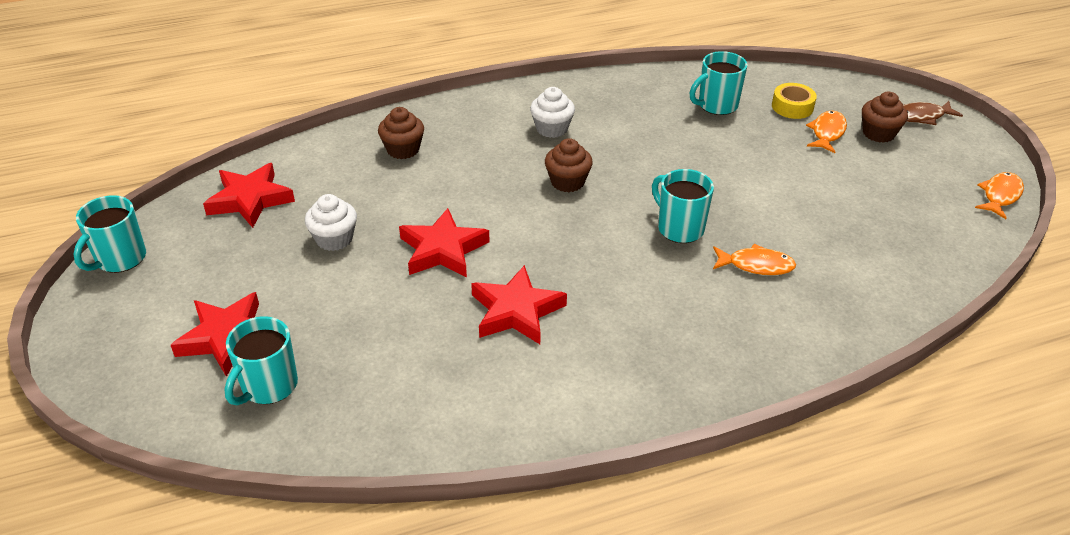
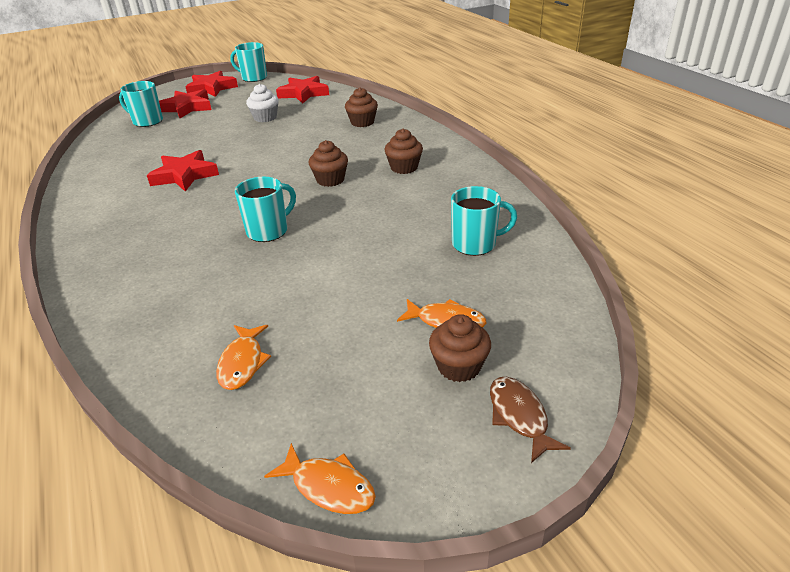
camera: 85 degrees right, 5 degrees down
(443, 250) = (251, 147): red star -> red star (211, 88)
(552, 128) = (404, 167): white cupcake -> brown cupcake
(716, 105) = (475, 244): turquoise mug -> turquoise mug turned 120 degrees clockwise
(756, 265) = (213, 271): orange fish -> orange fish (242, 363)
(792, 107) = (494, 295): yellow tape -> none

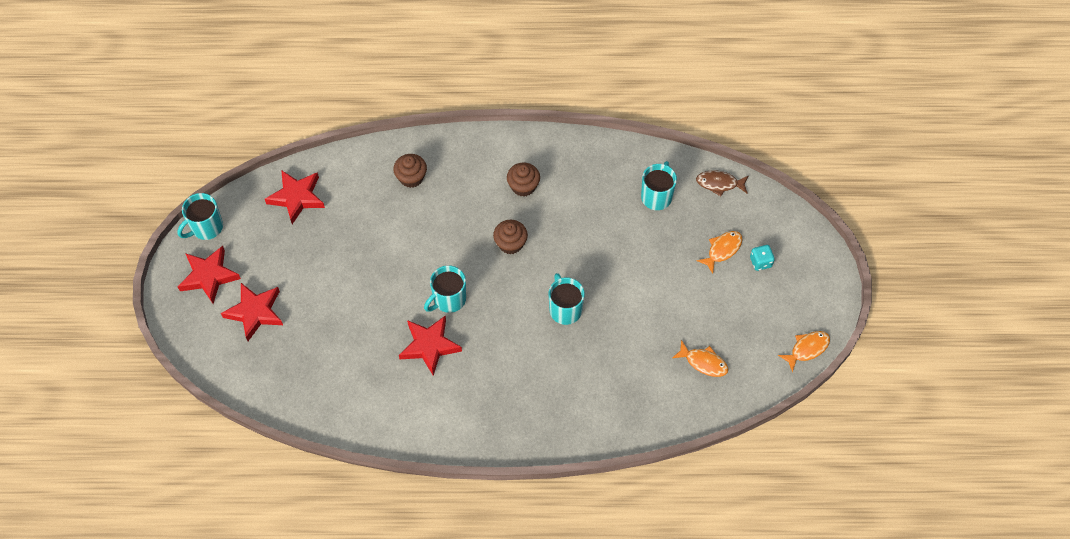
camera: 65 degrees left, 25 degrees up
(147, 121) = (269, 356): turquoise mug -> turquoise mug (449, 299)
(265, 118) = (339, 250): white cupcake -> none
(459, 366) = (760, 262): brown cupcake -> turquoise dice
(519, 416) = (805, 254): brown fish -> brown fish (719, 183)

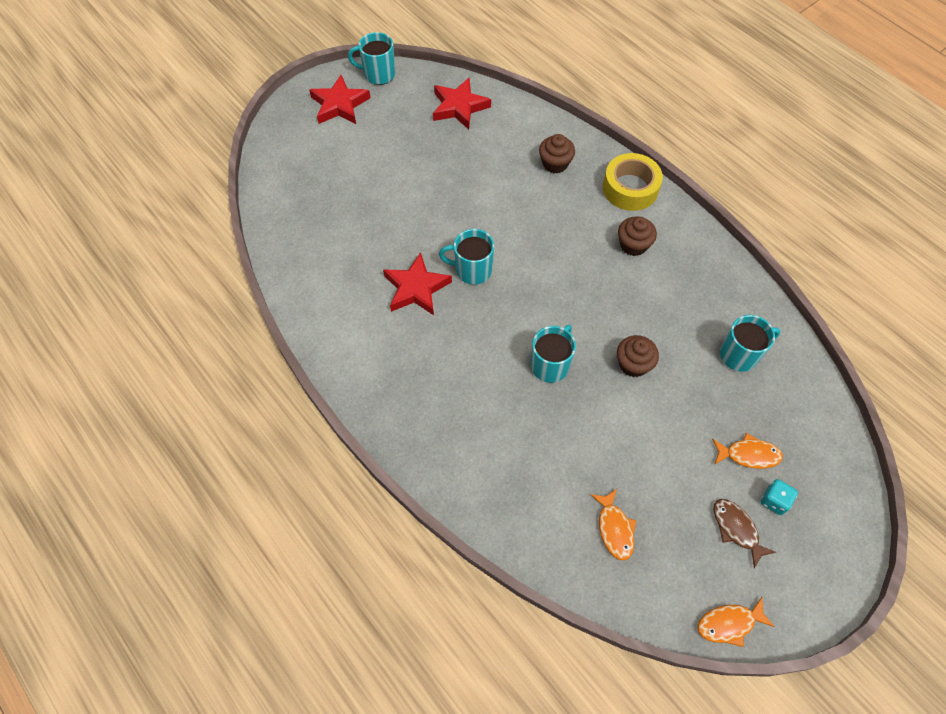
camera: 50 degrees right, 0 degrees up
(255, 312) = (336, 153): red star -> none
(478, 150) = (630, 188): none -> yellow tape
(510, 243) = (570, 276): brown cupcake -> brown cupcake (633, 364)
(719, 183) = (813, 398): brown fish -> brown fish (736, 529)
(807, 349) = (729, 623): orange fish -> orange fish turned 150 degrees clockwise

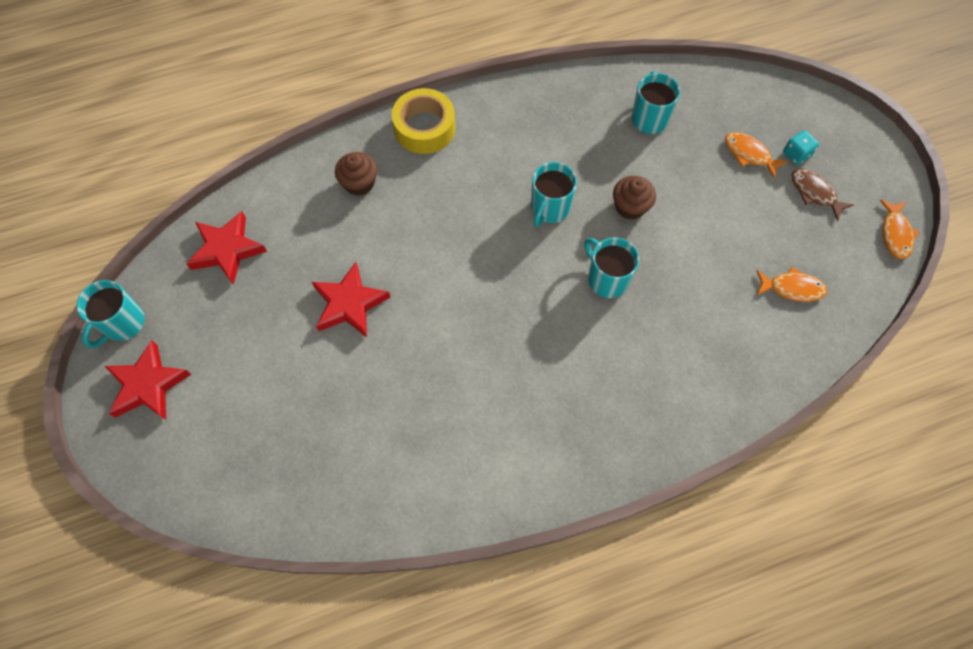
camera: 70 degrees left, 5 degrees up
(416, 288) = (465, 379): red star -> red star (349, 304)
(472, 270) = (464, 313): turquoise mug -> turquoise mug (549, 208)
(633, 245) = (495, 153): brown cupcake -> none
(736, 529) = (814, 193): brown fish -> brown fish turned 60 degrees clockwise
(749, 455) = (749, 154): orange fish -> orange fish turned 75 degrees counterclockwise

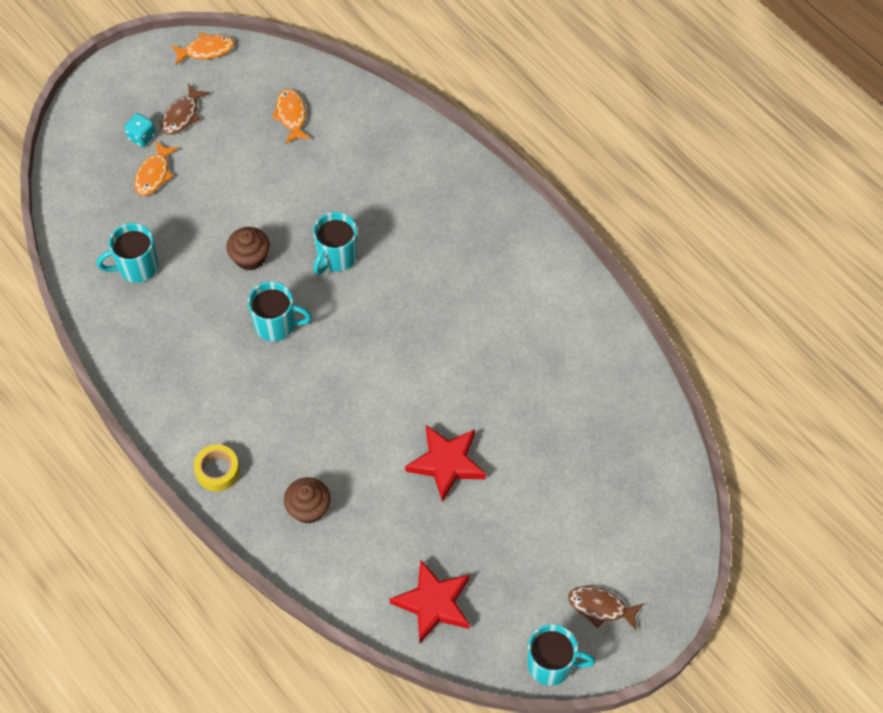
camera: 110 degrees left, 5 degrees down
(148, 385) = (600, 607): red star -> brown fish
(424, 128) = (217, 471): yellow tape -> yellow tape, size x0.63

